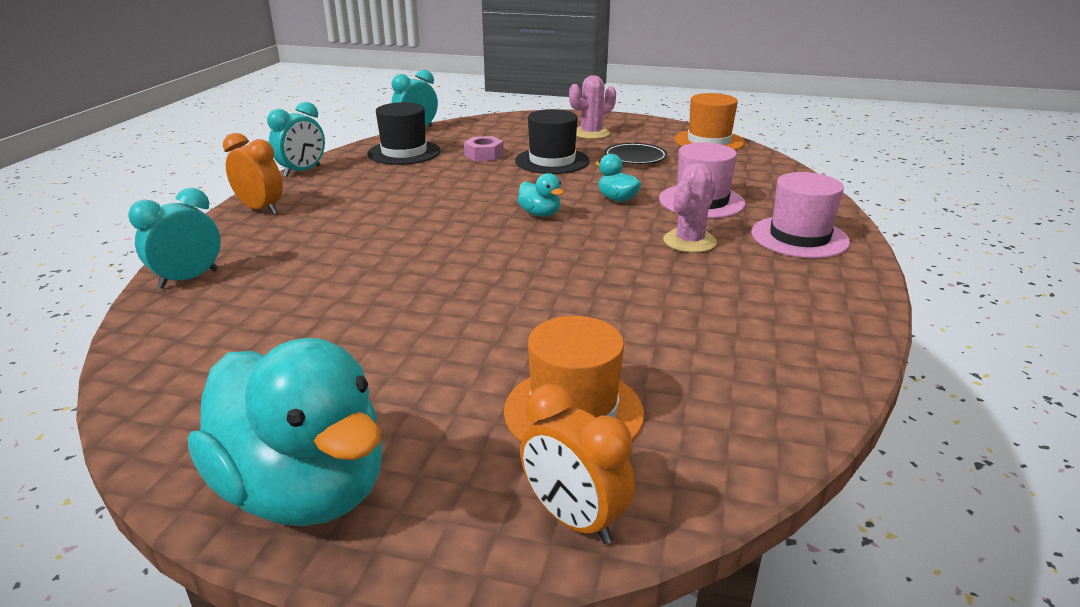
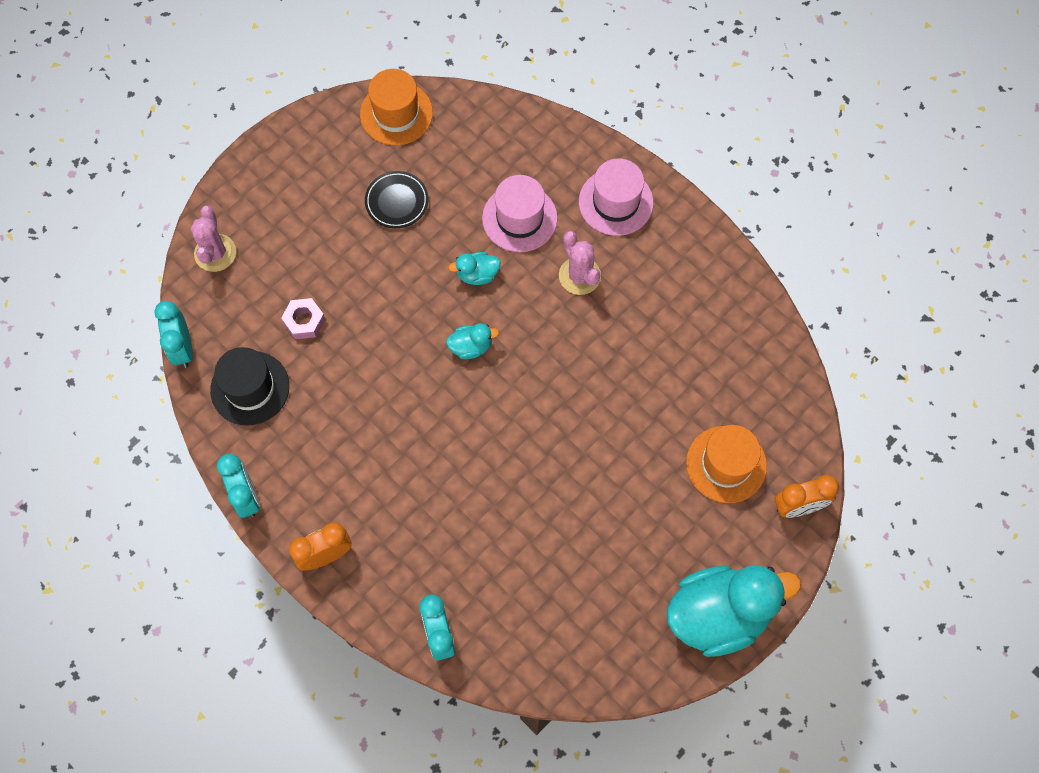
camera: 60 degrees left, 40 degrees up
(552, 161) = (359, 273): black hat -> none
(591, 133) = (307, 196): pink cactus -> pink cactus (215, 253)

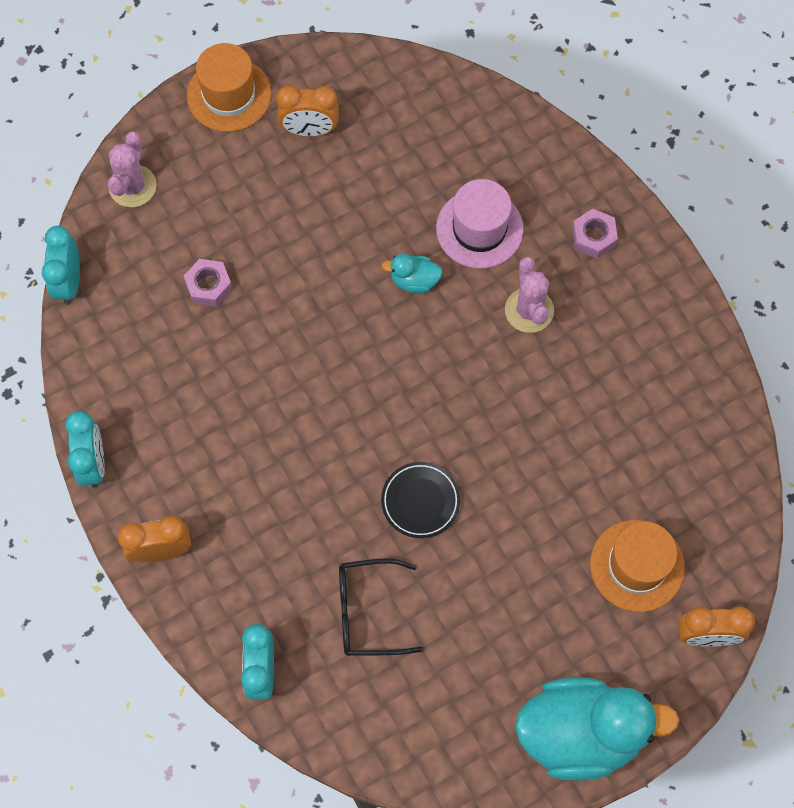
camera: 15 degrees right, 0 degrees up
(250, 388) = (129, 345): black hat -> none
(354, 170) = (309, 130): none -> orange clock
(396, 113) = (374, 78): orange hat -> orange hat (229, 95)
(397, 202) = (347, 177): black plate -> black plate (420, 501)
(471, 347) = (385, 360): turquoise duck -> none
(514, 561) = (367, 612): none -> black glasses
(616, 202) = (593, 237): pink hat -> pink nut

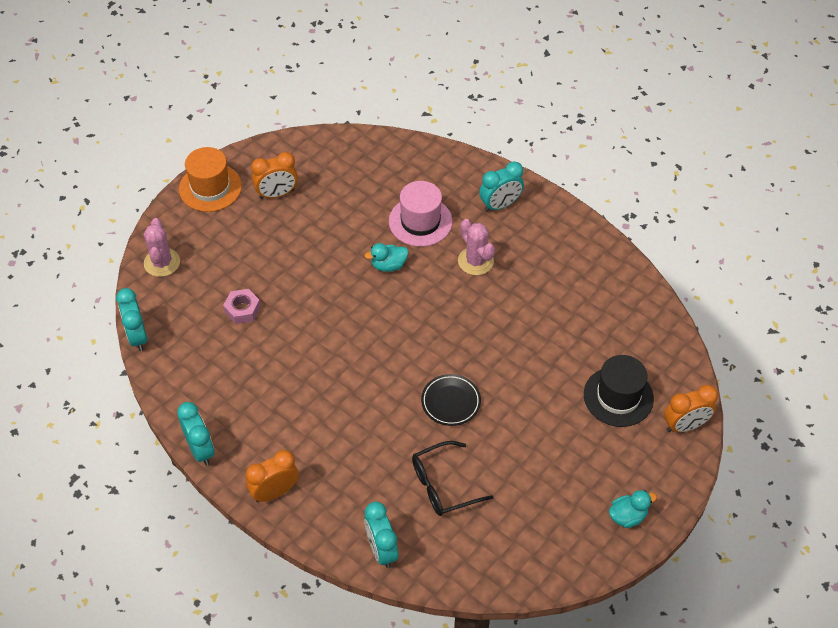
camera: 20 degrees left, 15 degrees down
(581, 733) = (627, 516): turquoise duck -> turquoise duck, size x0.43
(593, 237) = (500, 205): pink nut -> turquoise clock
(637, 565) = (618, 396): orange hat -> black hat

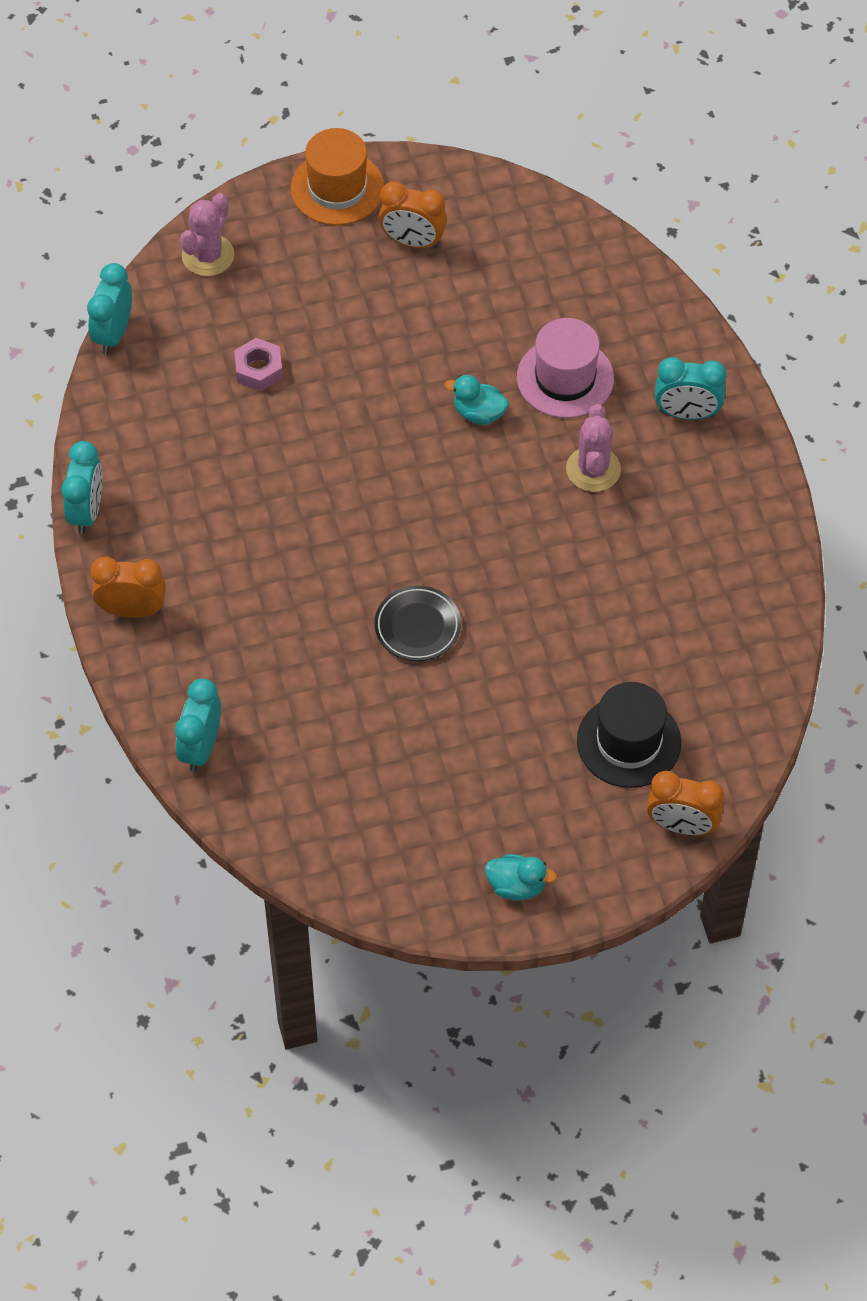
camera: 35 degrees right, 5 degrees up
(443, 485) = (328, 718): black glasses -> none

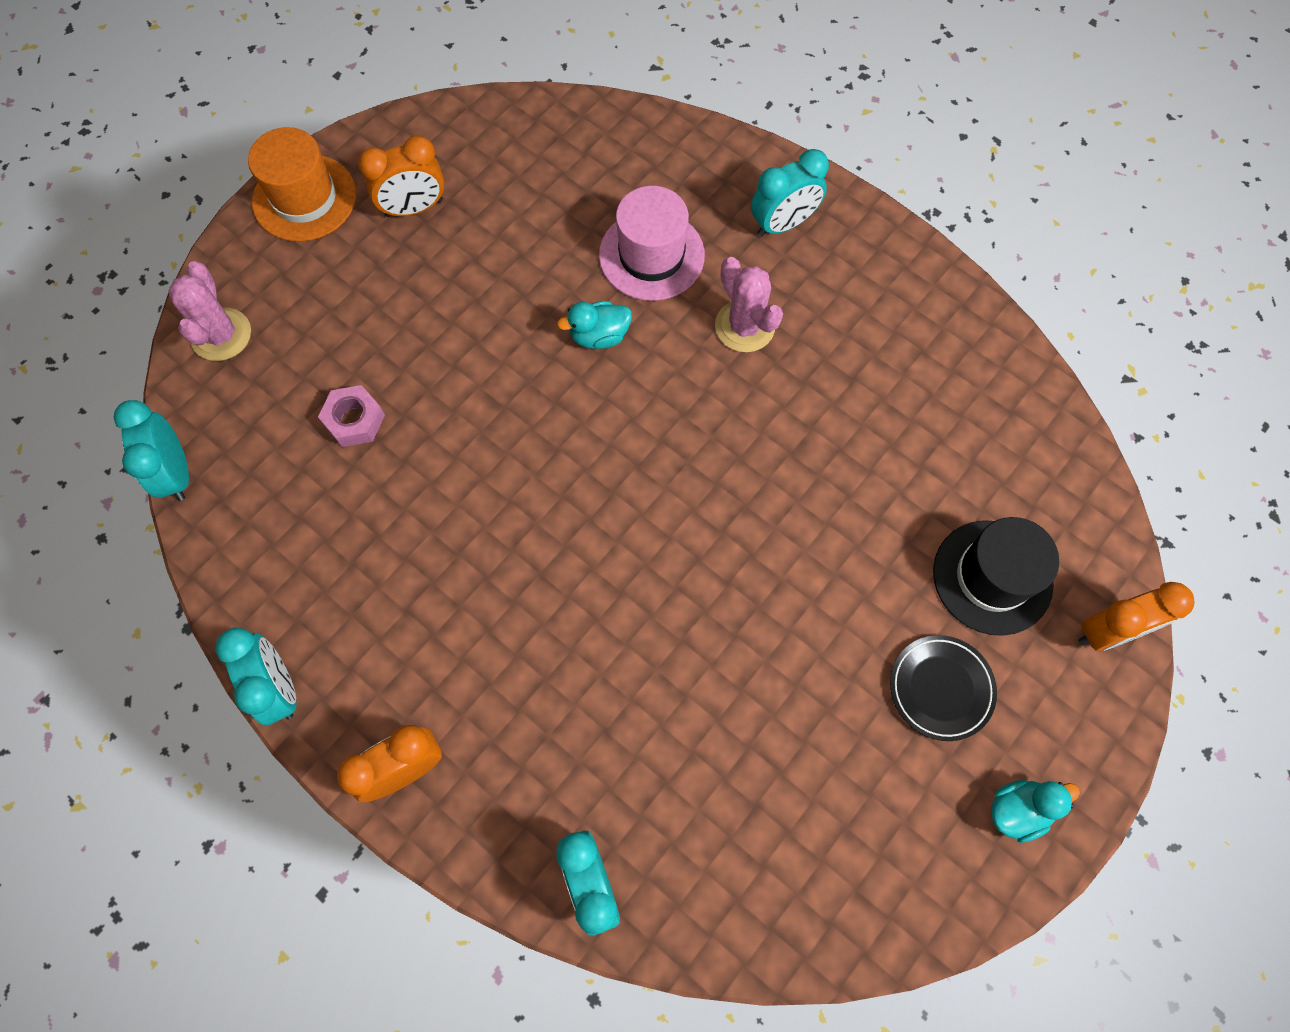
camera: 35 degrees left, 10 degrees up
(417, 626) = (707, 590): black plate -> black plate (941, 688)

